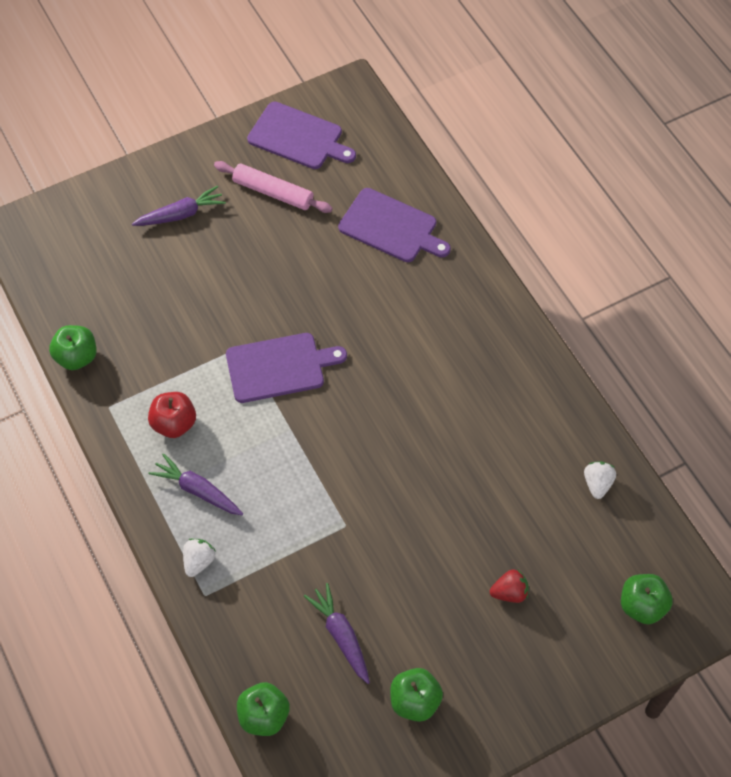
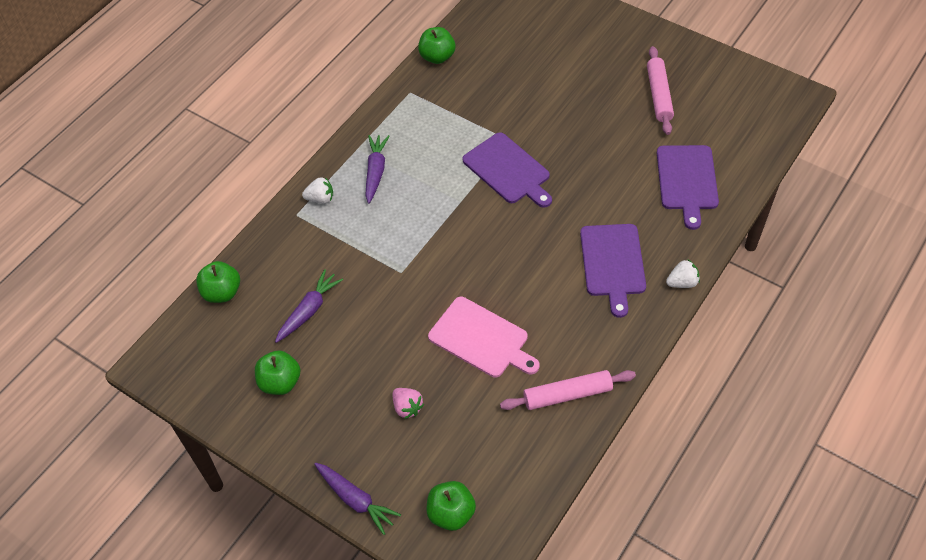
camera: 65 degrees right, 5 degrees down
(174, 424) = (420, 133): red apple -> none
(181, 214) = (596, 54): purple carrot -> purple carrot (355, 500)
(298, 137) = (722, 86): purple cutting board -> purple cutting board (613, 263)
(468, 490) = (481, 339): none -> pink cutting board
(509, 592) = (407, 407): red strawberry -> pink strawberry
(568, 447) = (567, 394): none -> pink rolling pin
(597, 484) = (546, 431): white strawberry -> white strawberry (682, 282)

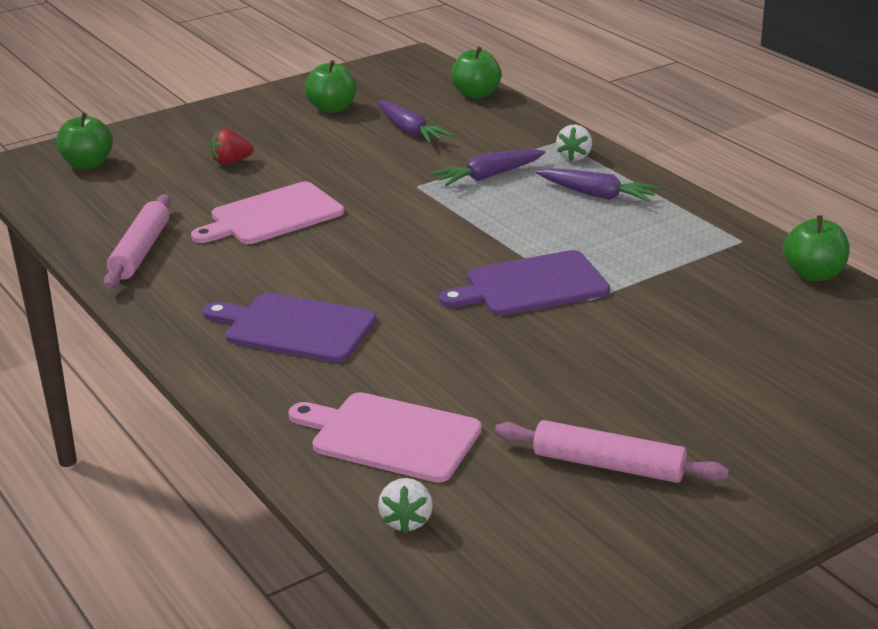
camera: 110 degrees right, 25 degrees down
(355, 500) = (160, 125): purple carrot -> purple carrot (488, 176)
(407, 407) = (231, 162): pink strawberry -> red strawberry
(682, 282) = (208, 375): white strawberry -> white strawberry (406, 521)
(687, 181) = (390, 436): purple cutting board -> pink cutting board

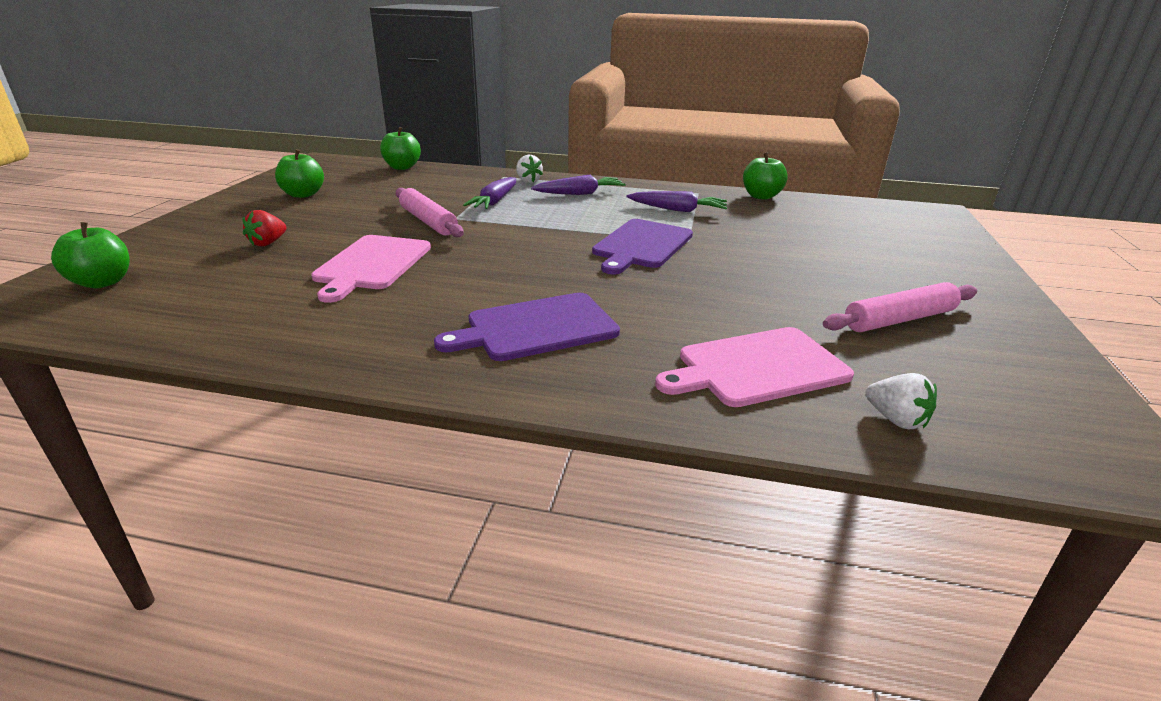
camera: 45 degrees left, 0 degrees up
(141, 251) = (282, 327): pink rolling pin -> pink rolling pin (428, 221)
(410, 131) = (391, 193): purple carrot -> purple carrot (677, 210)

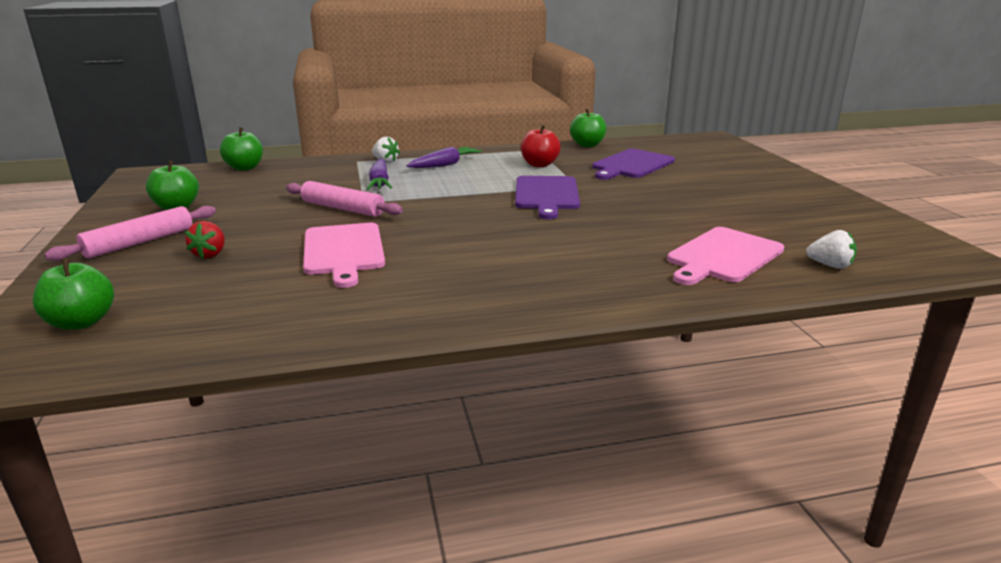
camera: 25 degrees left, 5 degrees down
(536, 328) = (548, 266): purple cutting board -> purple cutting board (631, 165)
(677, 210) = (539, 164): purple carrot -> red apple
(899, 319) = (768, 209): pink rolling pin -> pink rolling pin (139, 242)

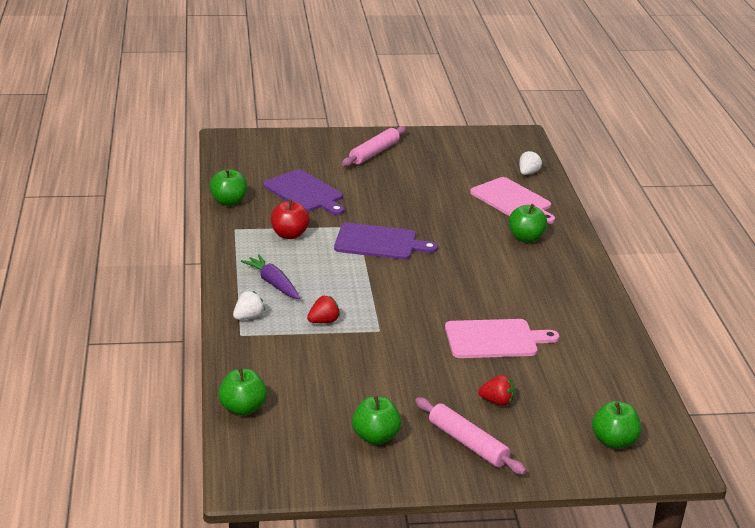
camera: 85 degrees left, 5 degrees up
(343, 208) = (396, 341): pink rolling pin -> pink rolling pin (374, 153)
(380, 182) = (323, 321): purple carrot -> red strawberry
(615, 265) = (526, 238): none -> green apple

